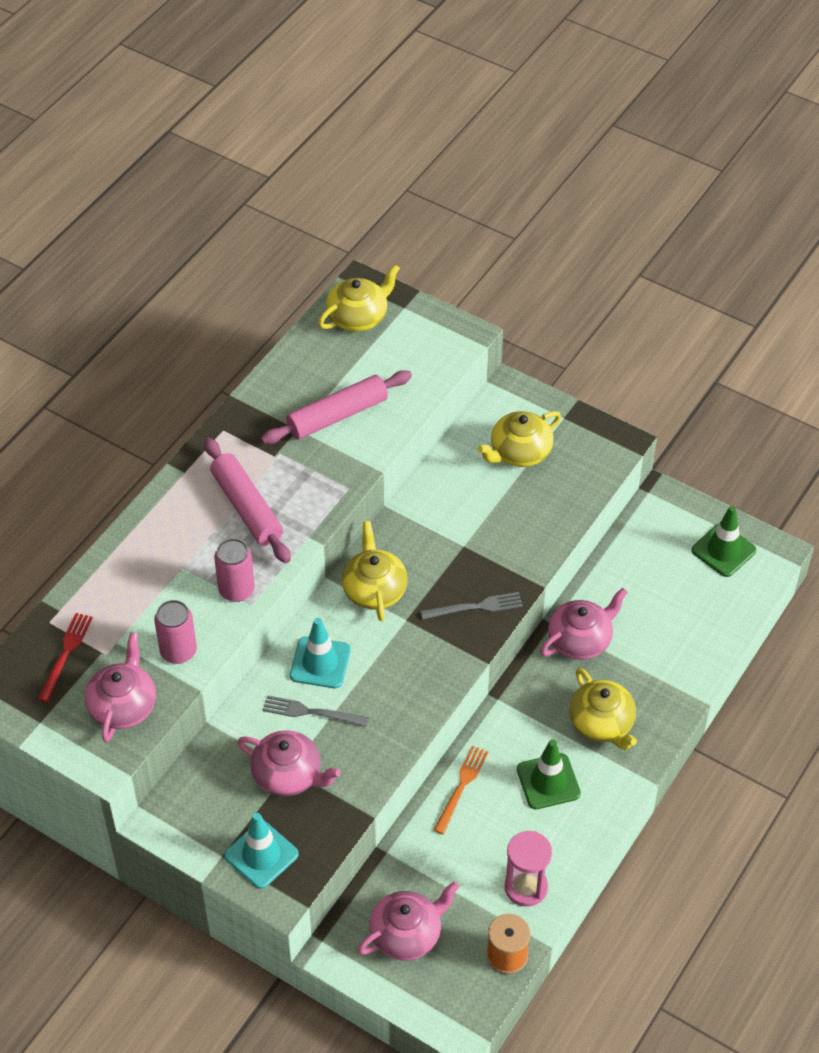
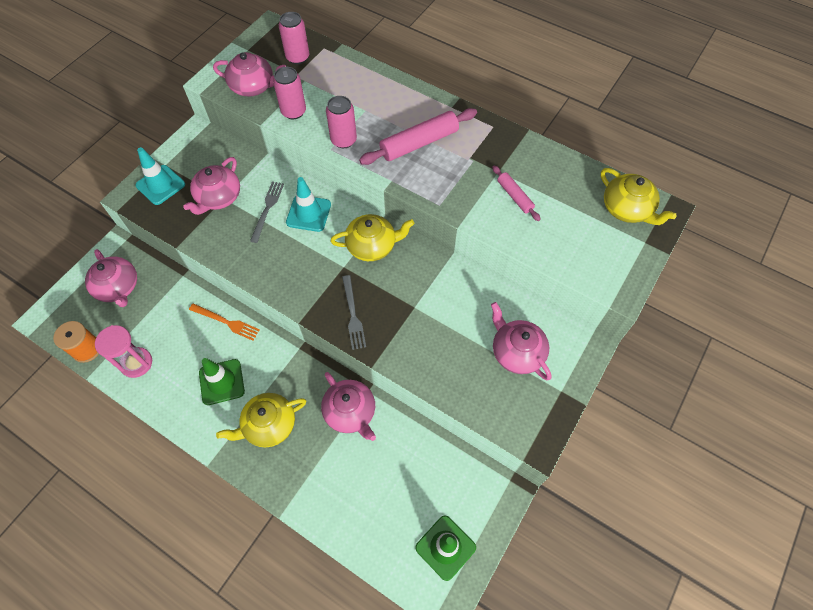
camera: 90 degrees right, 10 degrees up
(66, 654) = (297, 57): red fork -> pink can
(337, 416) = (514, 196): pink rolling pin -> pink rolling pin, size x0.56
(519, 452) = (516, 352): yellow teapot -> pink teapot

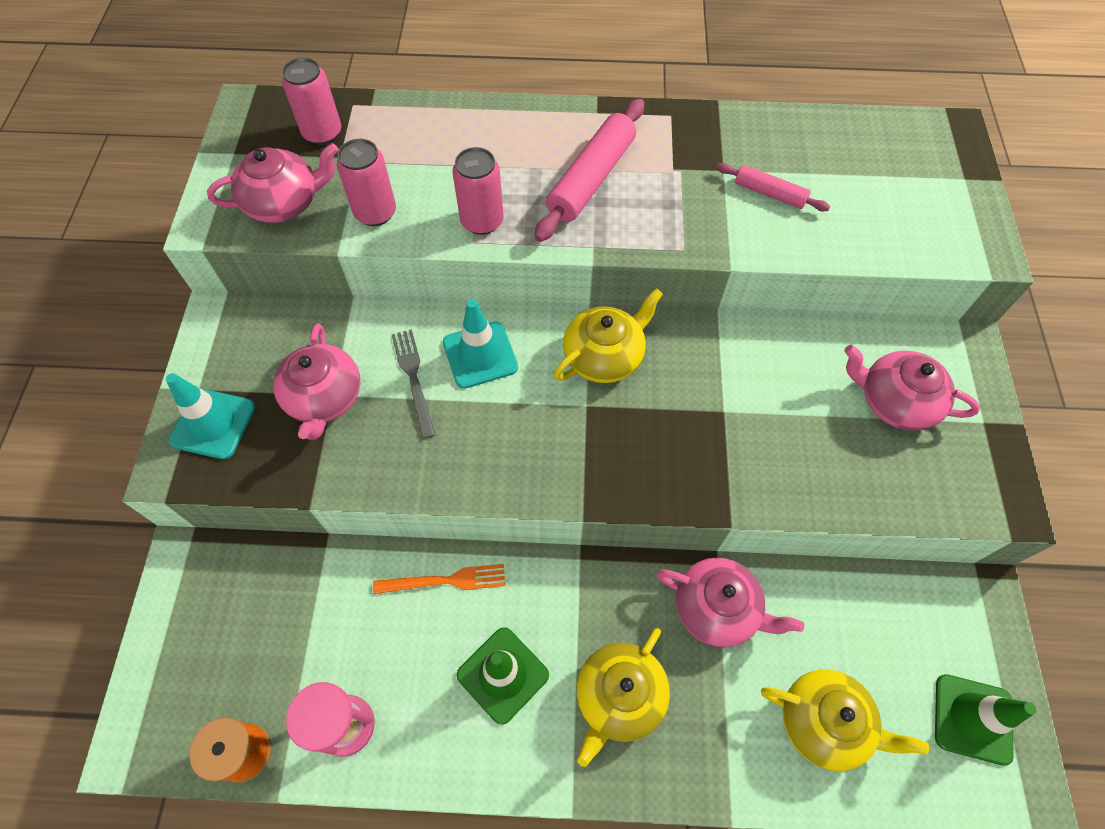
camera: 30 degrees left, 0 degrees up
(118, 287) = (231, 622): pink teapot -> none
(353, 314) = (650, 466): grey fork -> none
(627, 209) = (912, 147): yellow teapot -> yellow teapot (824, 722)

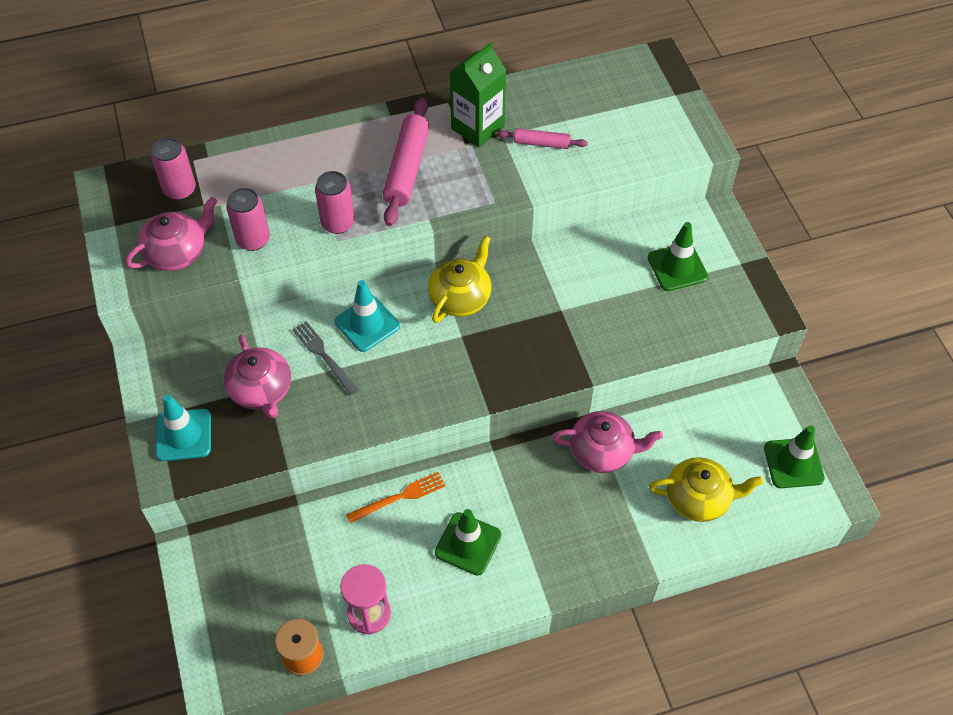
camera: 20 degrees left, 5 degrees down
(619, 697) = (555, 530): yellow teapot -> none
(696, 153) = (477, 127): none -> green carton
(895, 402) = (677, 267): pink teapot -> green traffic cone

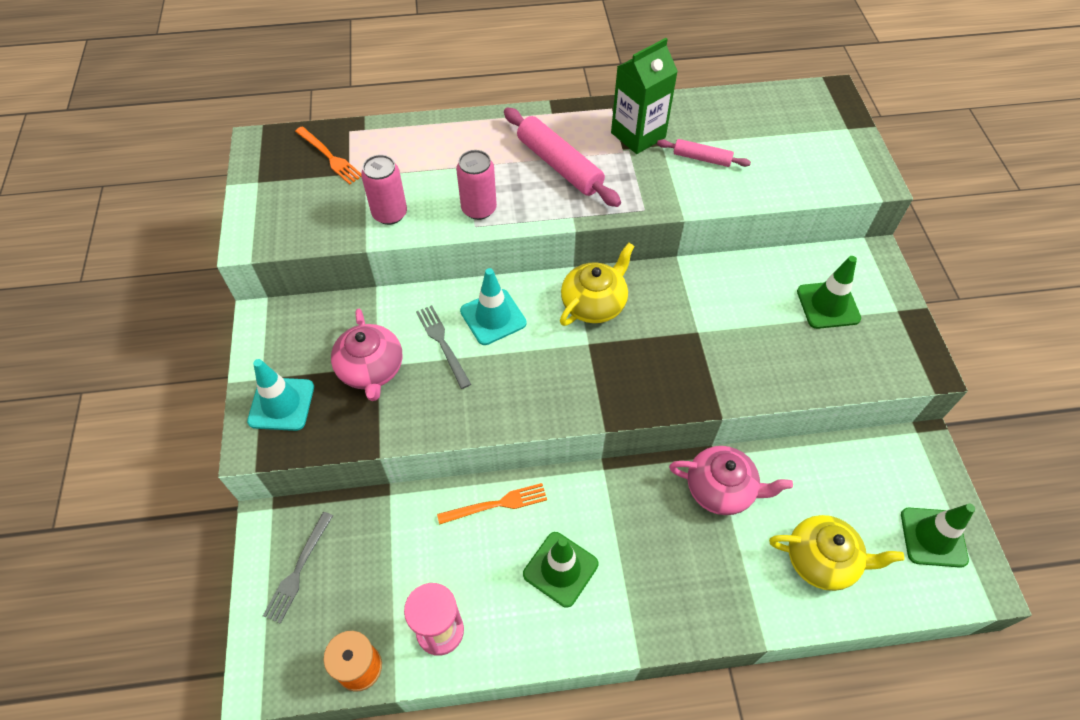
camera: 10 degrees right, 0 degrees up
(177, 252) = (311, 216): pink teapot -> none
(180, 190) = (329, 157): pink can -> orange fork
(227, 584) = (298, 569): none -> grey fork
(407, 168) = (559, 165): pink rolling pin -> pink rolling pin turned 60 degrees counterclockwise

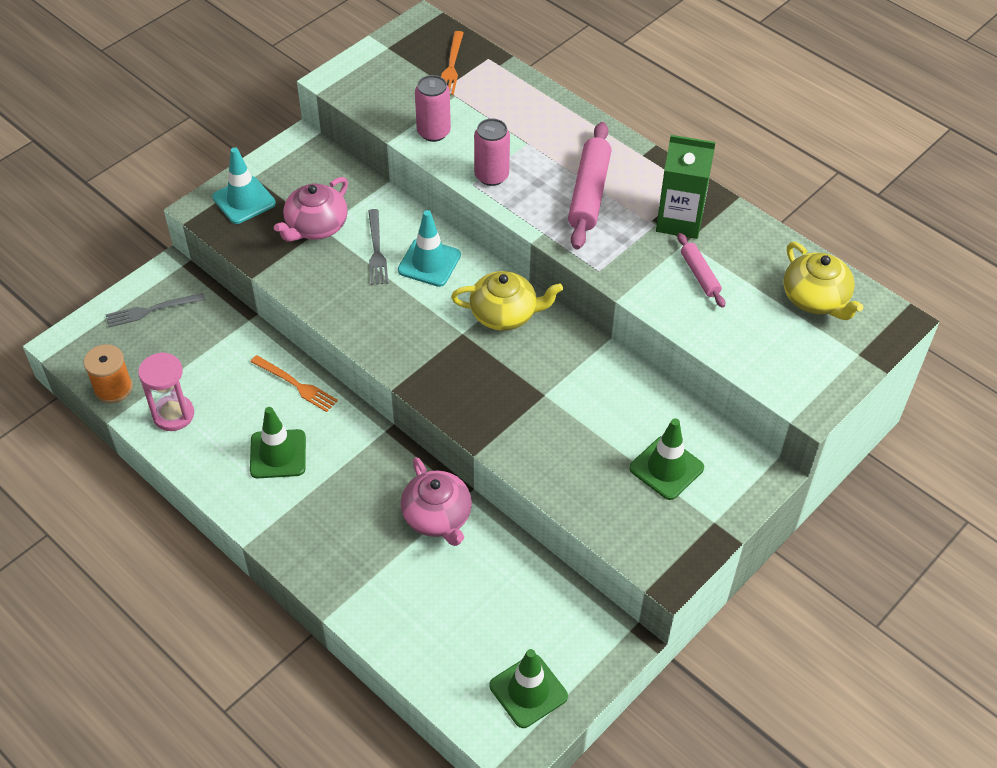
camera: 50 degrees right, 5 degrees down
(442, 343) = (376, 250): grey fork -> grey fork turned 150 degrees clockwise
(822, 560) = (434, 619): yellow teapot -> yellow teapot (816, 299)

